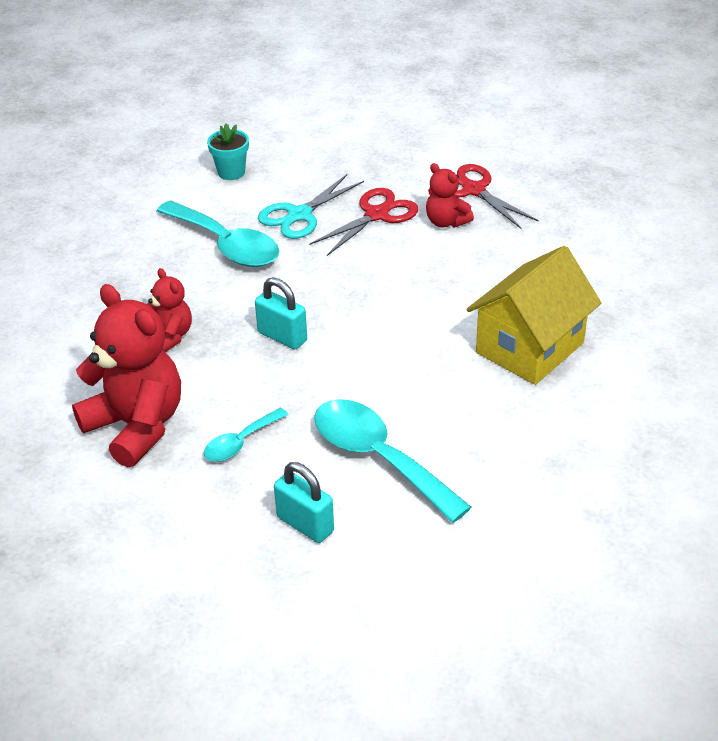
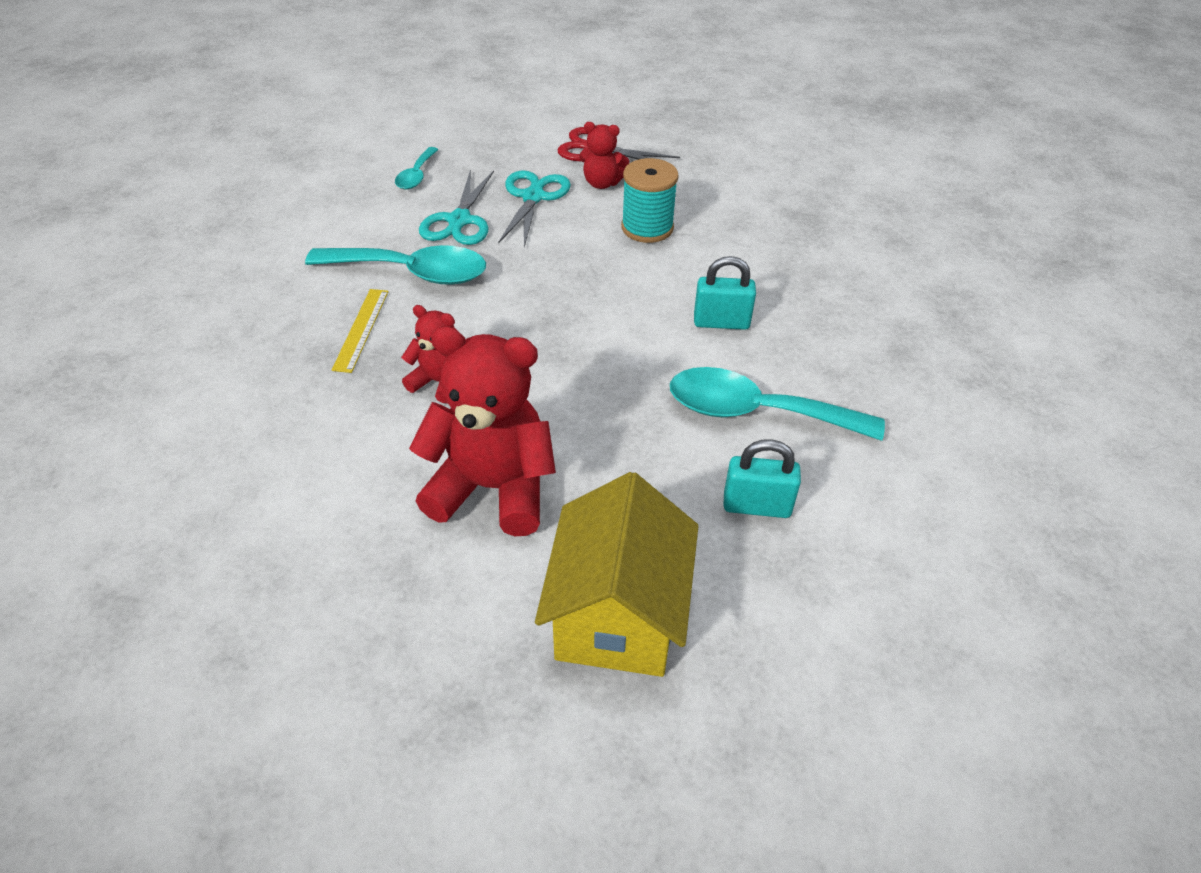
camera: 35 degrees left, 5 degrees up
(153, 276) = (361, 329): none -> yellow ruler
(231, 172) = (349, 203): turquoise flower pot -> none
(240, 442) = (616, 456): turquoise spoon -> turquoise spoon (416, 175)
(282, 336) = (555, 338): turquoise padlock -> turquoise padlock (721, 322)
(377, 215) = (533, 197): red scissors -> turquoise scissors
(445, 274) = (647, 228): none -> turquoise spool
(529, 347) = (780, 263): yellow house -> yellow house (617, 615)

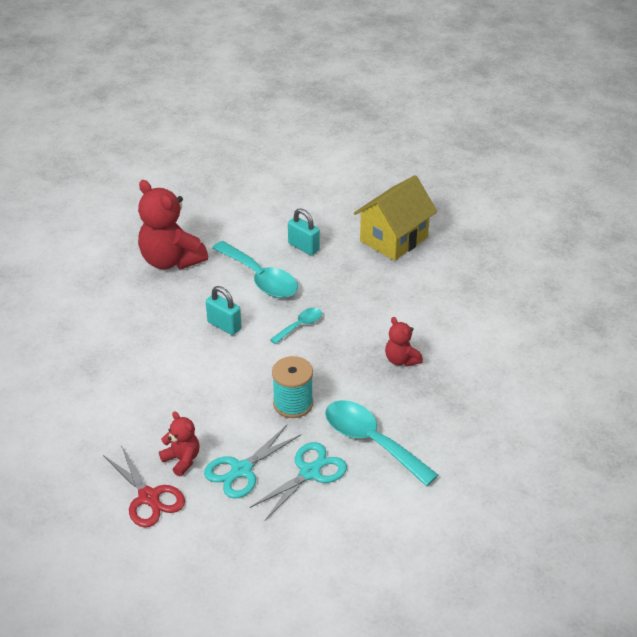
camera: 145 degrees left, 5 degrees down
(361, 329) = (426, 412): yellow ruler -> none
(416, 175) = (308, 538): turquoise spoon -> turquoise spoon (300, 325)
(492, 488) = (409, 300): red teddy bear -> red teddy bear (171, 260)
(647, 228) = (194, 406): turquoise spool -> turquoise spool (293, 404)

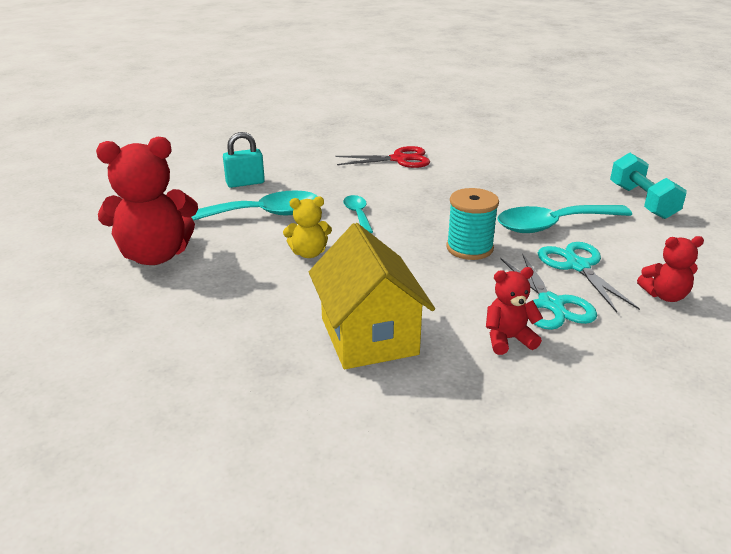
camera: 60 degrees left, 10 degrees down
(149, 497) = (560, 382): red scissors -> red scissors (399, 159)
(224, 325) = (309, 253): turquoise padlock -> yellow teddy bear
(394, 239) = (293, 146): yellow house -> yellow house (369, 336)
(401, 360) = (455, 184): red teddy bear -> red teddy bear (665, 295)
(470, 490) = (642, 201): none -> turquoise dumbbell

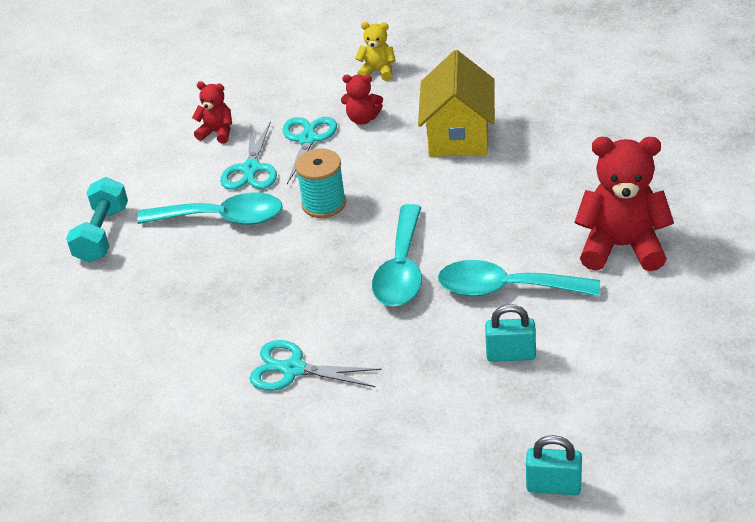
camera: 155 degrees left, 10 degrees up
(204, 141) = (553, 486): none -> turquoise padlock
(309, 253) = (473, 223): yellow teddy bear -> yellow teddy bear (378, 72)
(358, 214) = (401, 269): turquoise spoon -> turquoise spoon, size x1.91
(399, 159) = (293, 369): red scissors -> turquoise scissors

